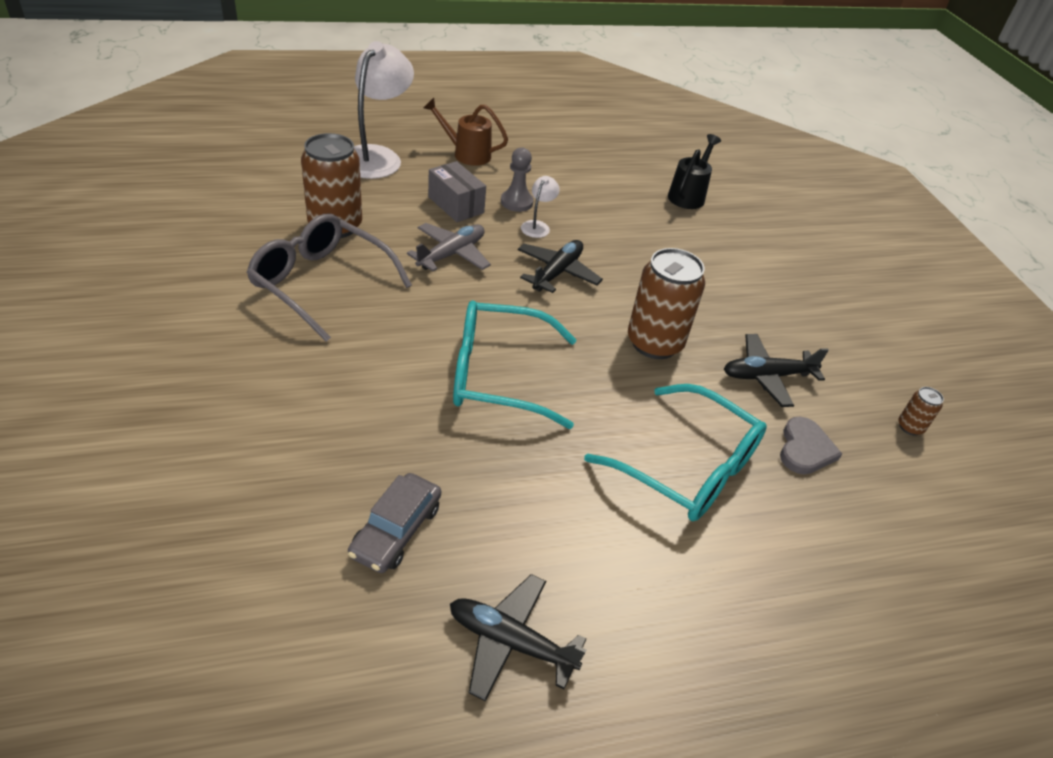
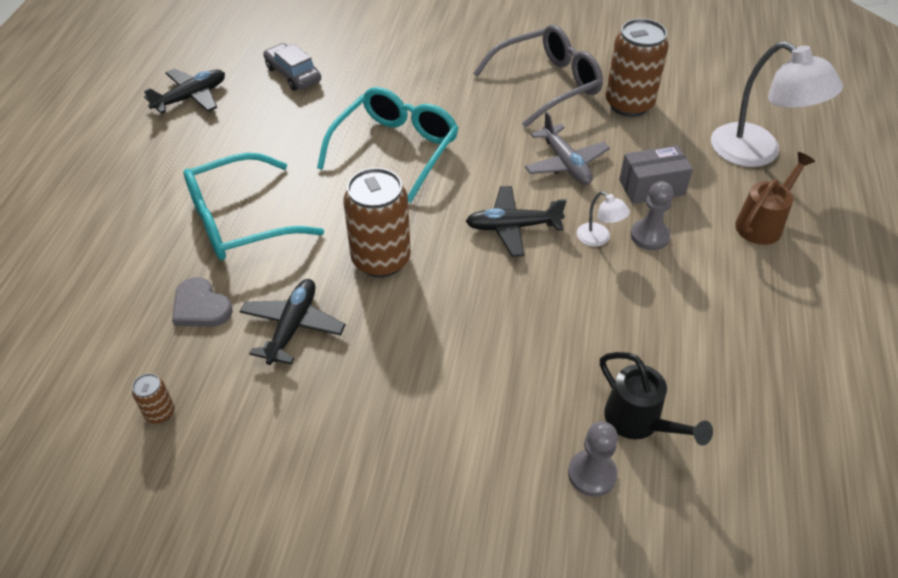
camera: 120 degrees right, 5 degrees up
(557, 272) = (513, 227): black plane -> black plane turned 120 degrees clockwise
(740, 209) = (592, 474): none -> grey pawn

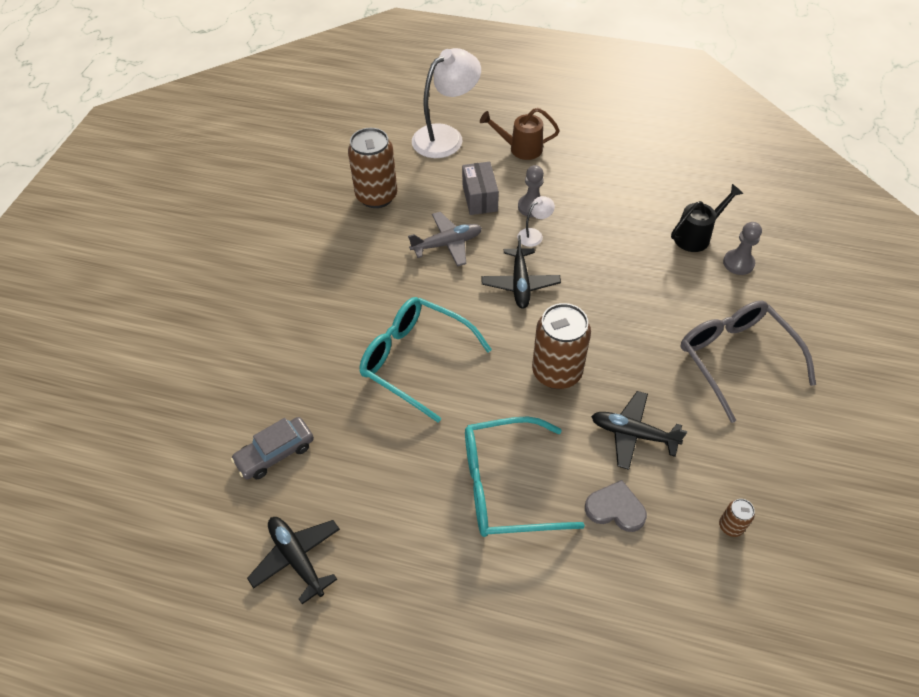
camera: 85 degrees left, 5 degrees up
(201, 307) = (615, 508): grey heart -> grey heart turned 120 degrees counterclockwise
(240, 221) = (506, 486): turquoise glasses -> turquoise glasses turned 105 degrees clockwise
(547, 84) = (338, 245): grey glasses -> grey glasses (735, 359)
(762, 224) = (521, 149): brown watering can -> brown watering can turned 45 degrees counterclockwise

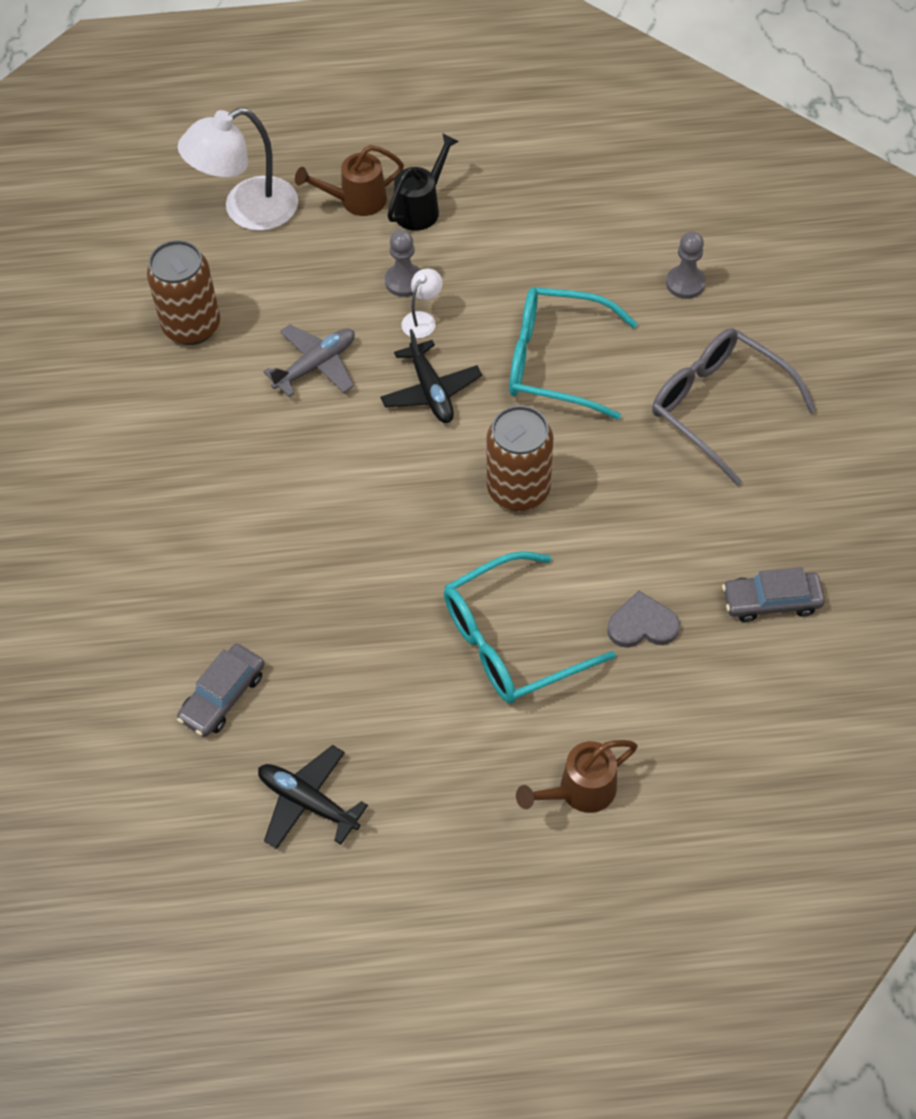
camera: 20 degrees left, 5 degrees up
(415, 360) = (342, 529): turquoise glasses -> turquoise glasses (556, 362)
(446, 136) = (247, 211): white lamp -> white lamp turned 150 degrees counterclockwise
(480, 198) = (331, 288): grey box -> none
(513, 631) = (580, 791): none -> brown watering can
(633, 434) = (632, 534): black plane -> none
(696, 236) = (623, 262): black watering can -> black watering can (421, 208)
(730, 526) = (771, 601): brown can -> grey car

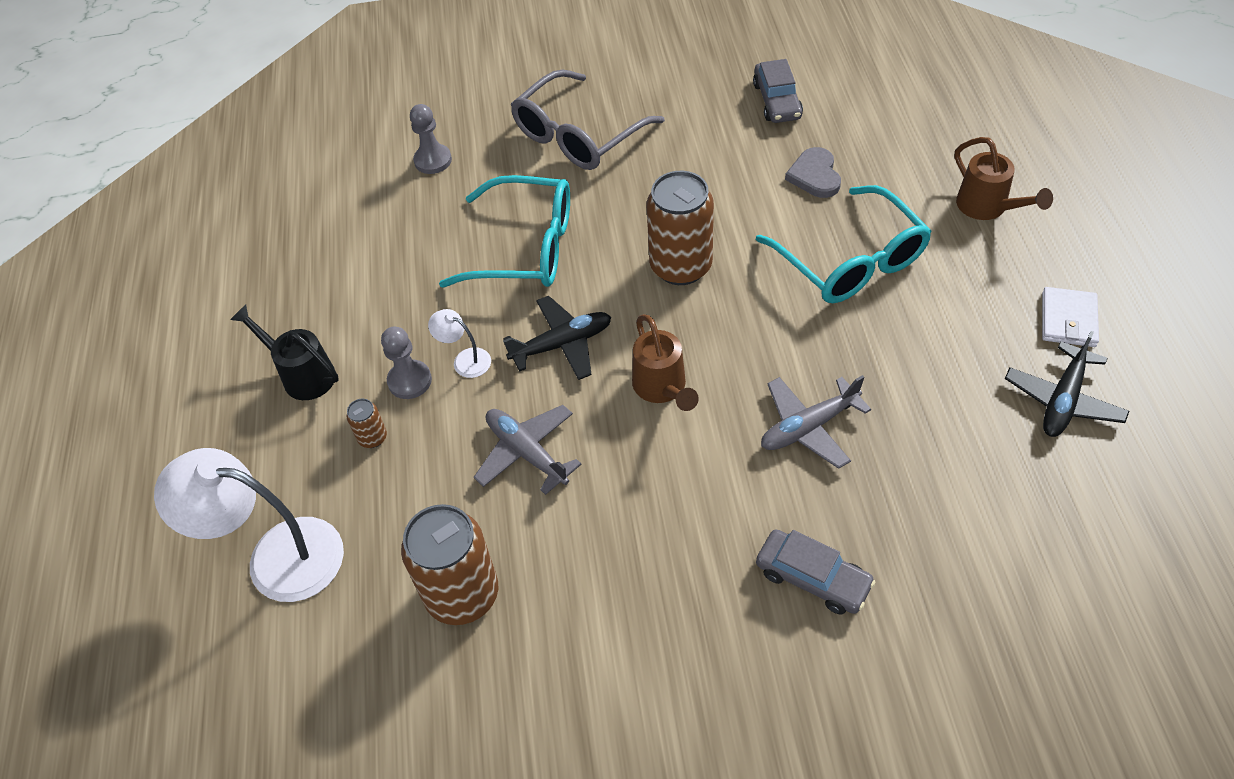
camera: 90 degrees left, 5 degrees down
(223, 696) = (968, 489): grey car -> grey car (812, 578)
(247, 211) = (277, 556): white lamp -> white lamp turned 135 degrees clockwise
(309, 578) = (809, 427): none -> grey plane
(348, 260) = (372, 438): none -> brown can
(356, 201) = (280, 438): brown watering can -> brown watering can (662, 388)
(408, 834) = (1068, 320): none -> white wallet
(556, 362) = (525, 247): turquoise glasses -> turquoise glasses turned 90 degrees counterclockwise

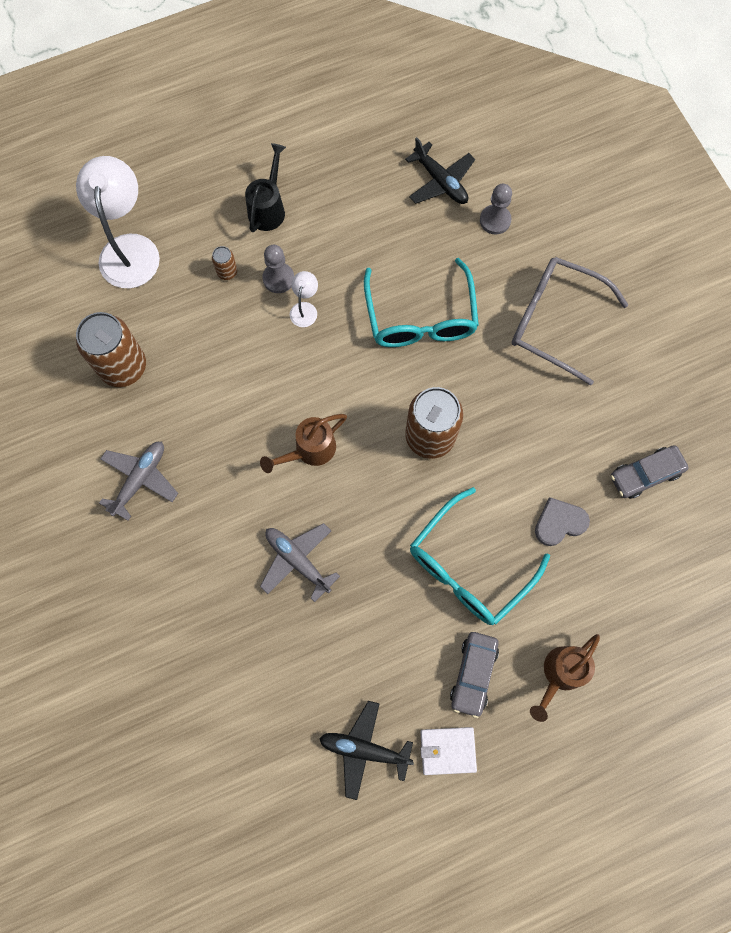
camera: 70 degrees right, 20 degrees up
(527, 453) = (235, 374): grey plane -> grey plane (140, 479)
(562, 344) = (333, 370): black plane -> black plane (440, 181)
(812, 578) = (175, 584): grey car -> grey car (473, 674)

